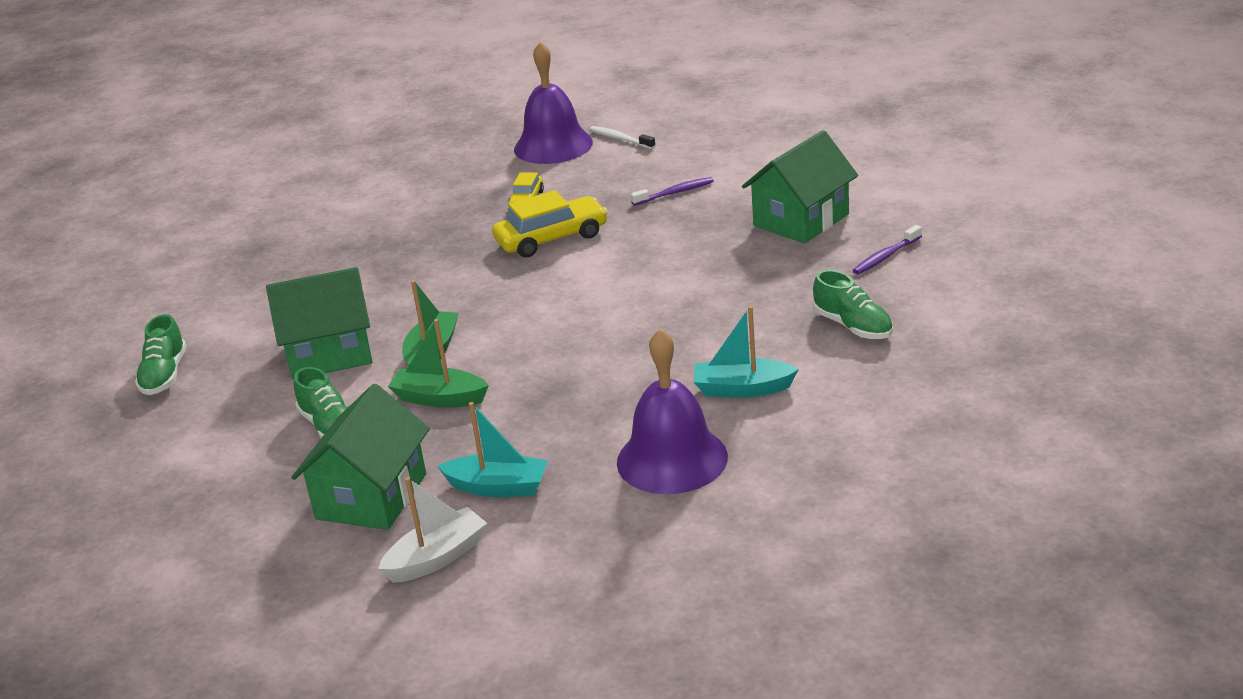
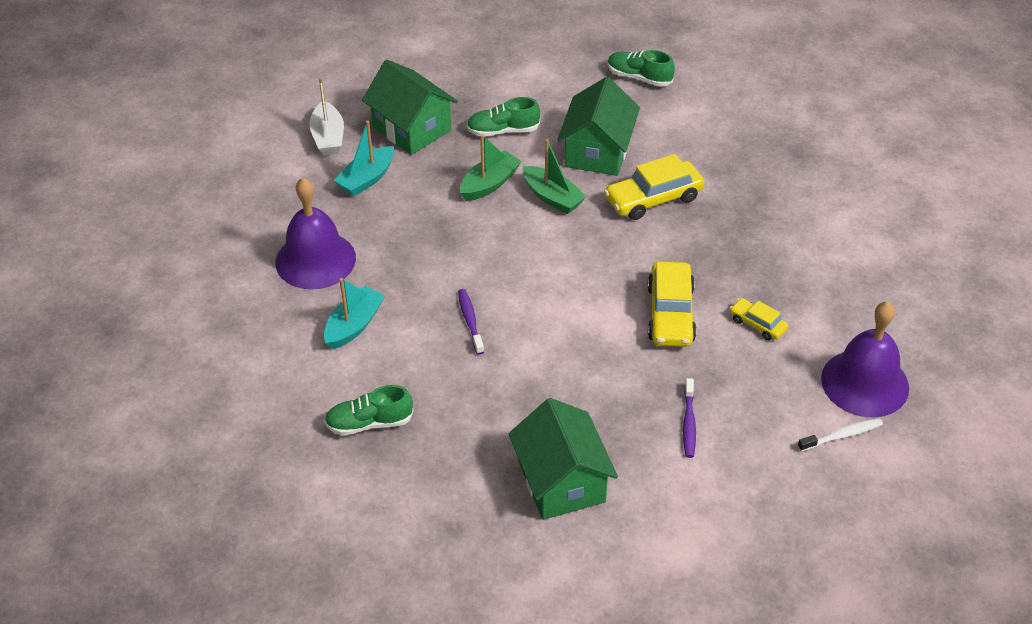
camera: 115 degrees right, 15 degrees up
(388, 297) = (653, 198): none -> yellow car
(885, 256) = (448, 502): purple toothbrush -> purple toothbrush (470, 321)

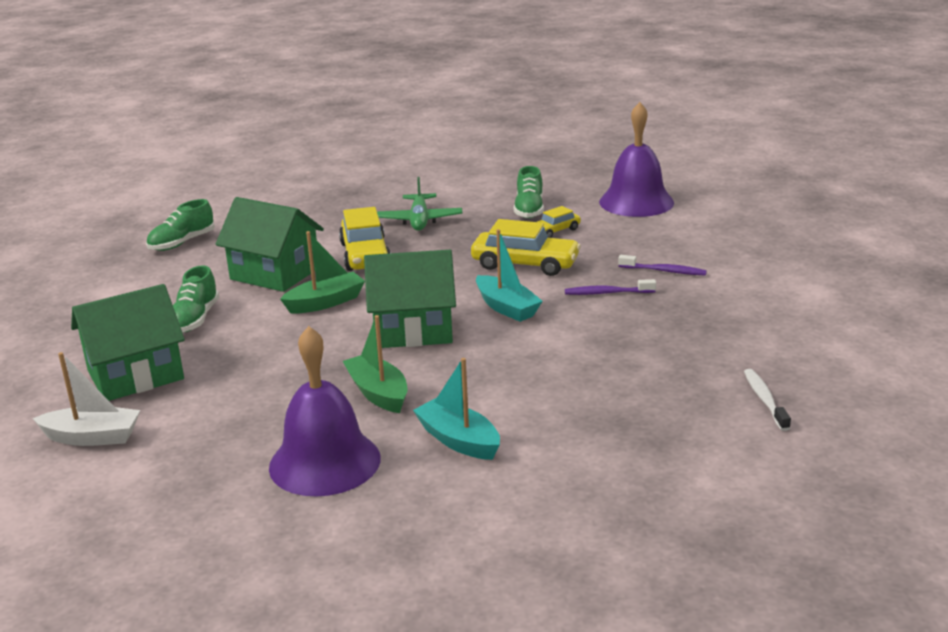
camera: 75 degrees left, 20 degrees down
(367, 179) = (201, 413): turquoise boat -> turquoise boat (506, 308)
(369, 423) = (623, 440): green shoe -> green shoe (529, 210)
(470, 321) = (486, 364): purple toothbrush -> purple toothbrush (607, 293)
(489, 184) = (276, 335): green boat -> green boat (378, 393)
(561, 482) = (726, 335): green house -> green house (413, 329)
(746, 217) = (419, 220): none -> green plane
(842, 435) = (691, 216): white toothbrush -> white toothbrush (764, 399)

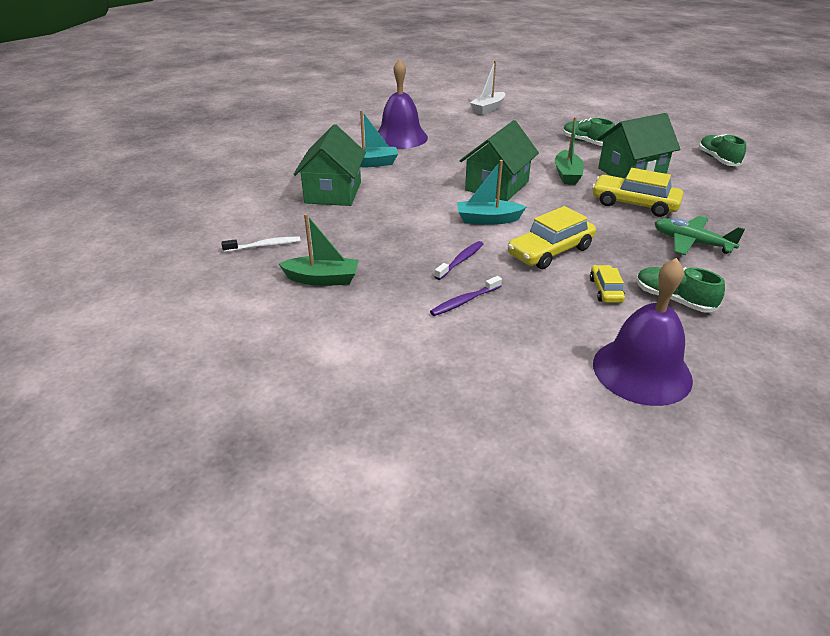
camera: 125 degrees right, 10 degrees up
(135, 375) = (536, 122): green house -> green house (333, 192)
(378, 393) = (440, 160): green boat -> green boat (322, 279)
(764, 399) = (264, 246): white toothbrush -> white toothbrush turned 45 degrees counterclockwise

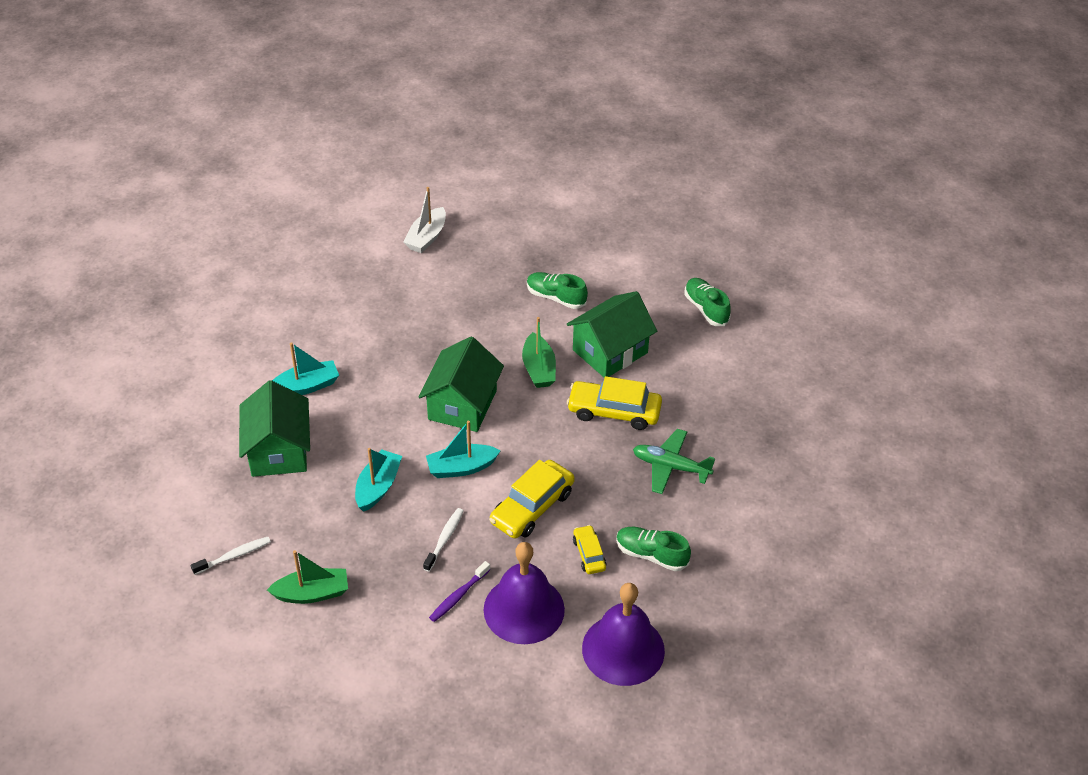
camera: 15 degrees left, 10 degrees up
(400, 137) = (328, 324): purple bell -> purple bell (524, 609)
(409, 221) = (378, 487): none -> turquoise boat
(461, 260) = (444, 539): purple toothbrush -> white toothbrush

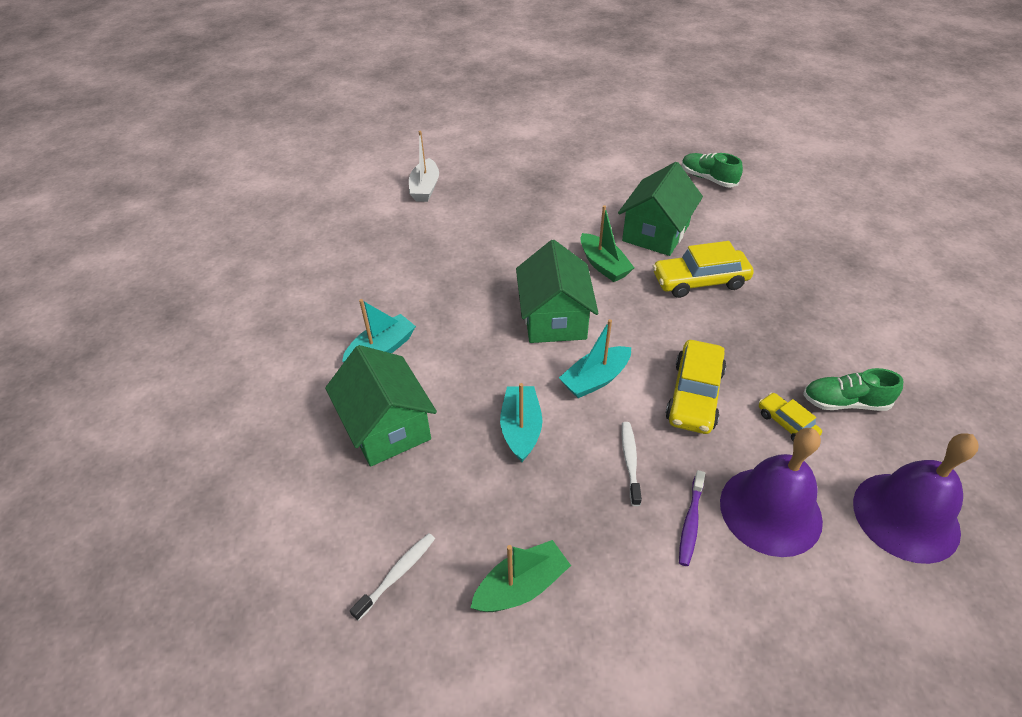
camera: 20 degrees left, 0 degrees up
(556, 297) = (575, 204): green shoe -> none
(671, 467) = (790, 313): green plane -> none

